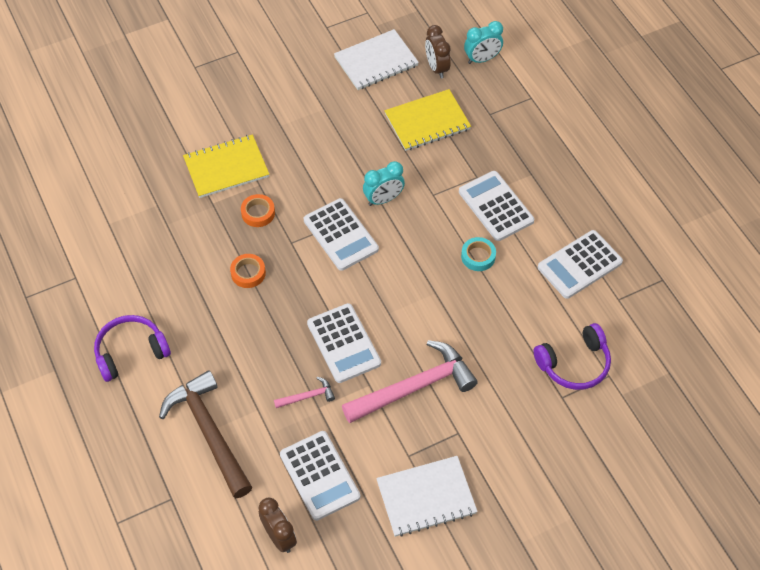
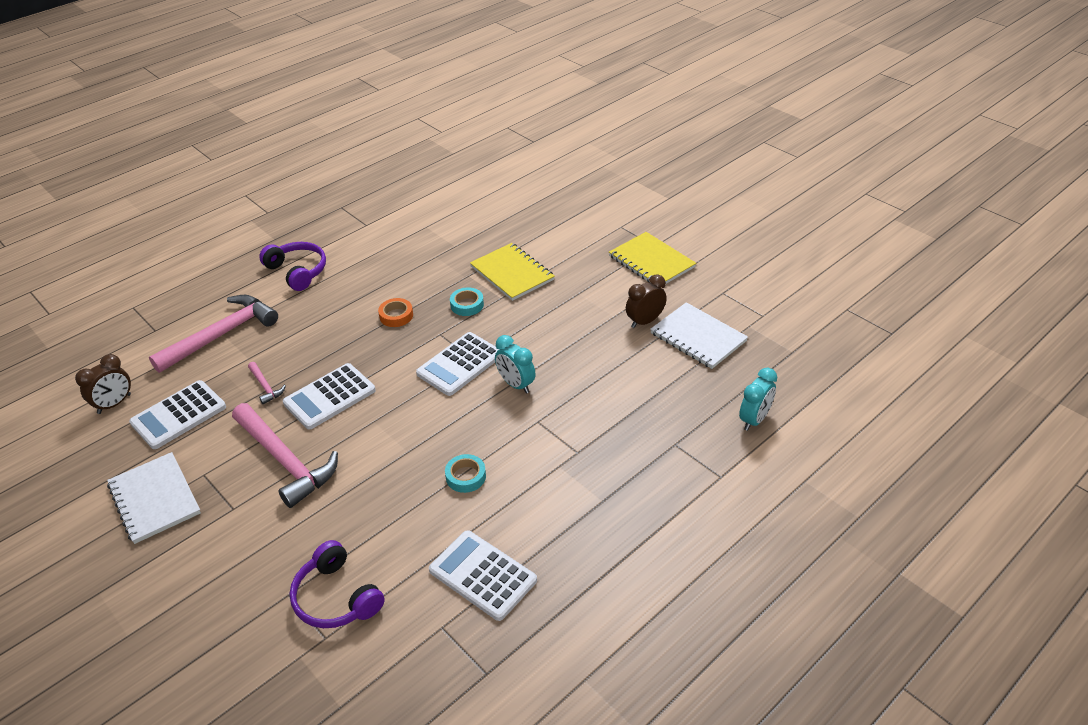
camera: 75 degrees right, 15 degrees down
(209, 433) = (221, 335): brown hammer -> pink hammer
(258, 213) = (467, 305): orange tape -> turquoise tape
(427, 122) = (636, 394): yellow notebook -> yellow notebook (651, 262)
(437, 68) = (717, 385): brown clock -> brown clock (645, 321)
(482, 59) = (754, 420): turquoise clock -> turquoise clock turned 105 degrees counterclockwise
(495, 206) = (541, 477): white calculator -> none

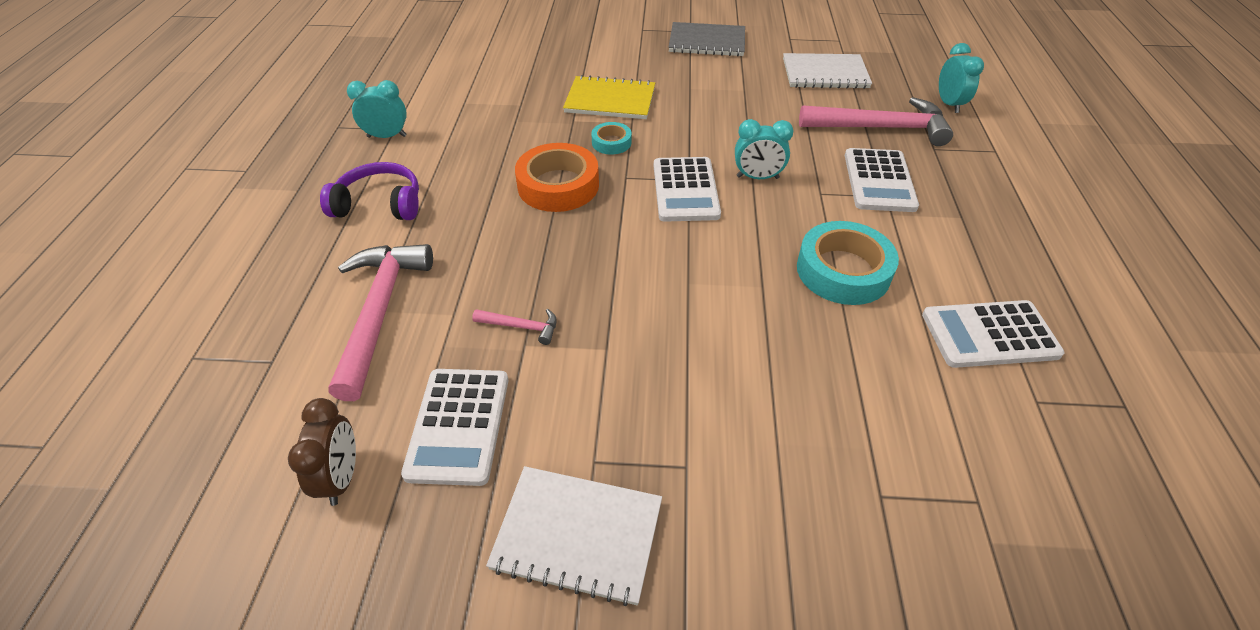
camera: 45 degrees left, 5 degrees up
(285, 460) = (662, 378): pink hammer -> pink hammer (880, 128)
(330, 397) = (609, 291): white calculator -> white calculator (879, 181)
(336, 597) = (924, 457): purple headphones -> none
(355, 228) = (387, 136): none -> turquoise clock
(396, 316) = (558, 185): orange tape -> orange tape, size x1.90
(466, 476) = (843, 271): turquoise tape -> turquoise tape, size x1.90
(645, 321) = (772, 82): brown clock -> none
(651, 262) = (707, 42): yellow notebook -> grey notebook

